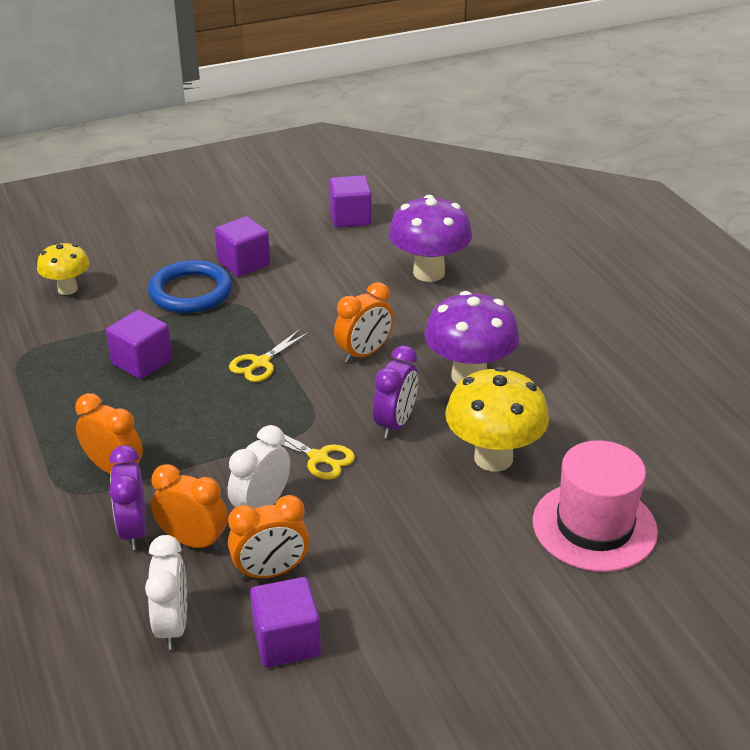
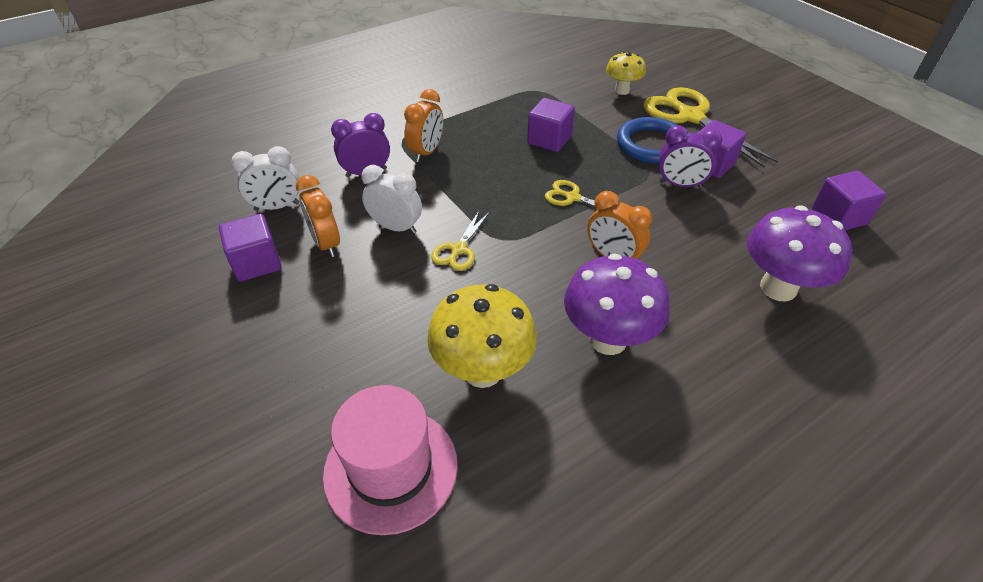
camera: 80 degrees right, 10 degrees up
(152, 255) = (690, 117): none -> yellow scissors
(193, 541) = (357, 201): orange clock -> none
(395, 424) = (516, 292): purple clock -> purple clock (680, 185)

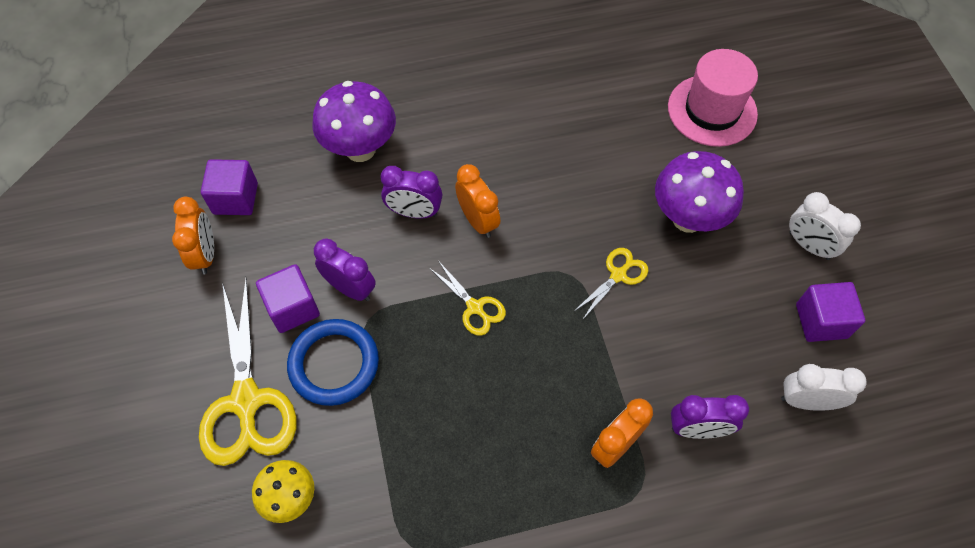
camera: 160 degrees left, 15 degrees up
(326, 244) = (750, 325): orange clock -> orange clock (205, 254)
(396, 227) = (675, 325): white clock -> white clock (809, 245)
(482, 371) = (632, 154): yellow mushroom -> none
(549, 140) = (451, 417): purple cube -> none
(608, 339) = (526, 149): purple mushroom -> purple mushroom (688, 218)
(676, 248) = (414, 212): none -> purple clock

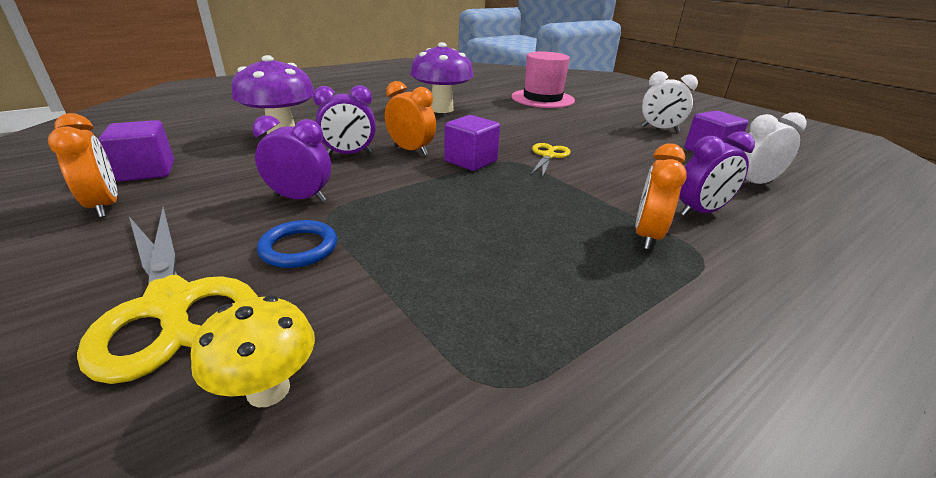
camera: 25 degrees left, 30 degrees down
(293, 308) = (231, 220): purple cube -> purple cube (471, 161)
(334, 364) = (299, 248): blue ring -> blue ring, size x0.65
(475, 307) = (440, 188): yellow scissors -> none
(688, 218) = (571, 130): purple mushroom -> purple mushroom (441, 109)

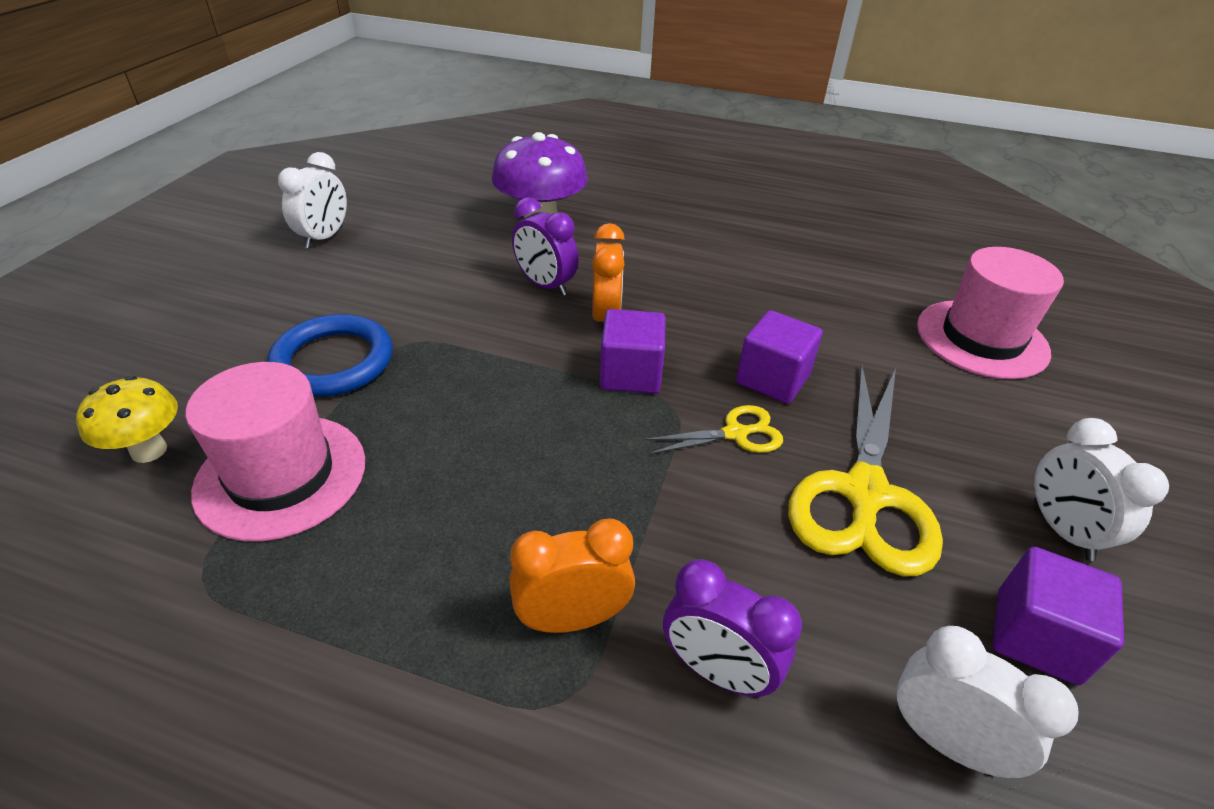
camera: 55 degrees right, 10 degrees up
(105, 206) = (324, 237): orange clock -> white clock
(147, 171) = (394, 215): purple cube -> purple cube (772, 379)
(171, 304) = (219, 350): yellow scissors -> yellow scissors (864, 494)
(299, 248) = (333, 361): blue ring -> blue ring, size x1.55
(300, 198) = (419, 312): purple clock -> none
(412, 309) = (281, 475): none -> pink hat
(441, 109) = (773, 275): purple mushroom -> none

